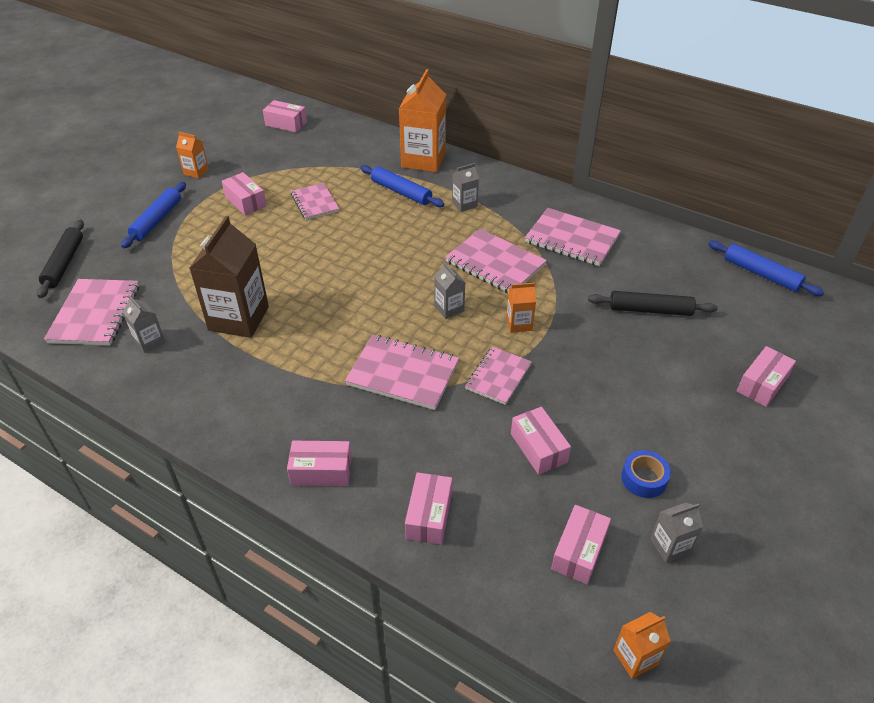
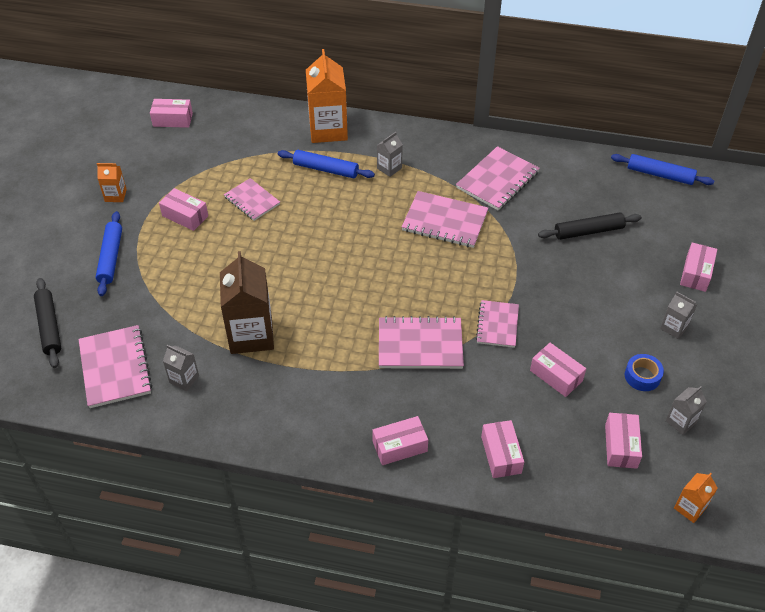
camera: 20 degrees left, 5 degrees up
(449, 308) = (427, 275): grey carton -> grey carton (674, 327)
(519, 324) = (491, 273): orange carton -> none
(572, 239) = (497, 180): pink notebook -> pink notebook turned 60 degrees counterclockwise

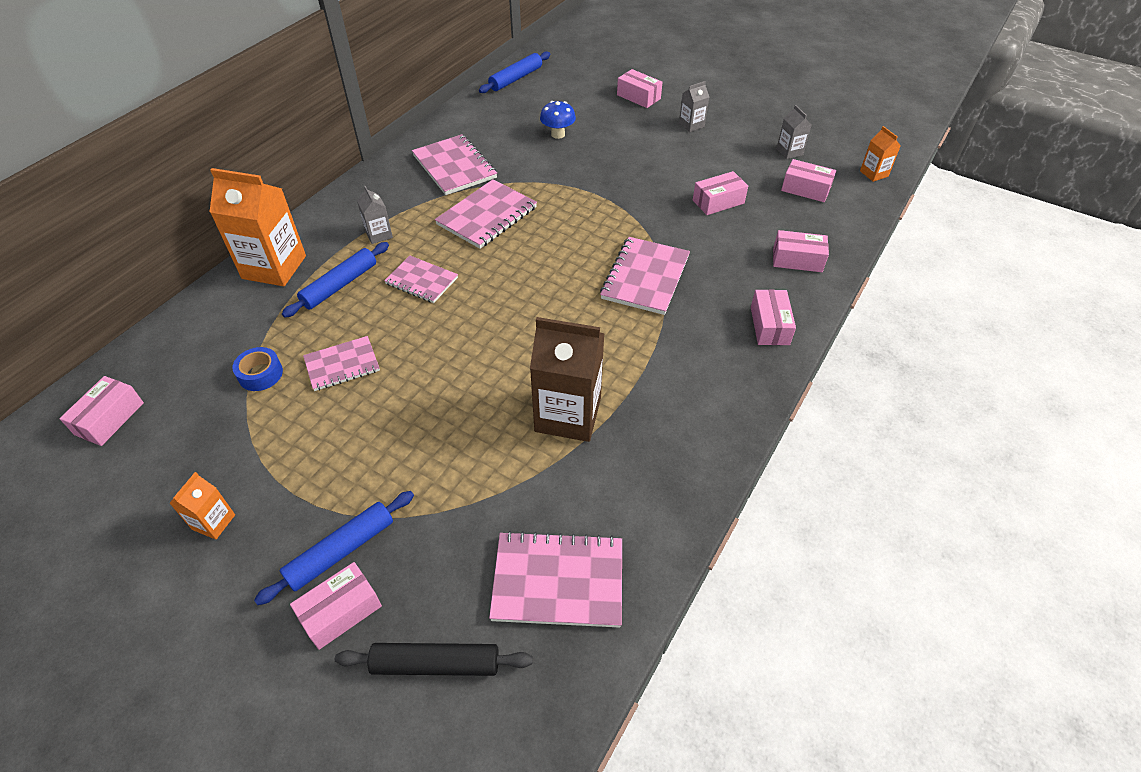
camera: 70 degrees left, 0 degrees up
(110, 257) = (341, 551): blue rolling pin -> blue rolling pin turned 60 degrees counterclockwise
(184, 379) = (610, 500): grey carton -> none
(185, 216) = (319, 442): pink box -> pink box (341, 611)
(497, 325) = (643, 219): pink notebook -> pink notebook (421, 281)
(588, 231) = (558, 134): black rolling pin -> blue mushroom
(642, 376) = (736, 156): blue tape -> blue tape (260, 374)

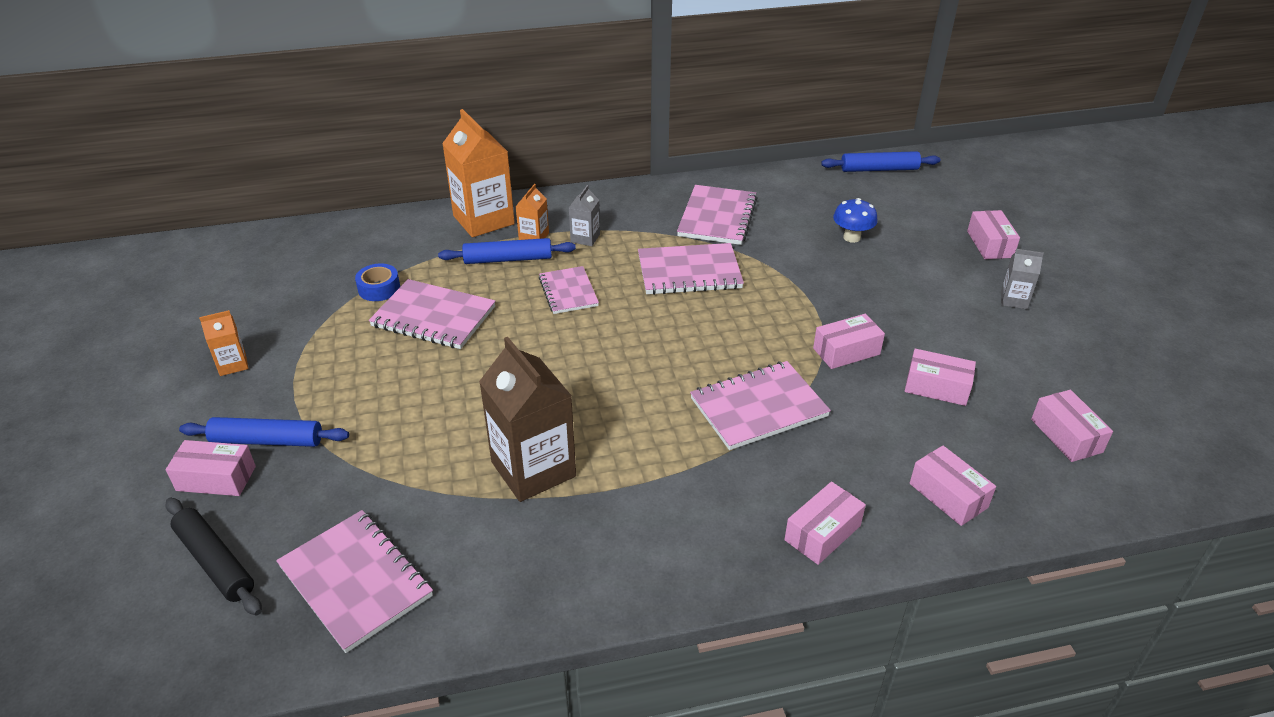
camera: 45 degrees right, 10 degrees down
(109, 418) = (268, 259): pink box -> pink box (846, 351)
(342, 365) = (433, 317): pink notebook -> pink notebook, size x1.54
(789, 152) = (1102, 388): grey carton -> none
(874, 173) = (1191, 473): orange carton -> orange carton (534, 237)

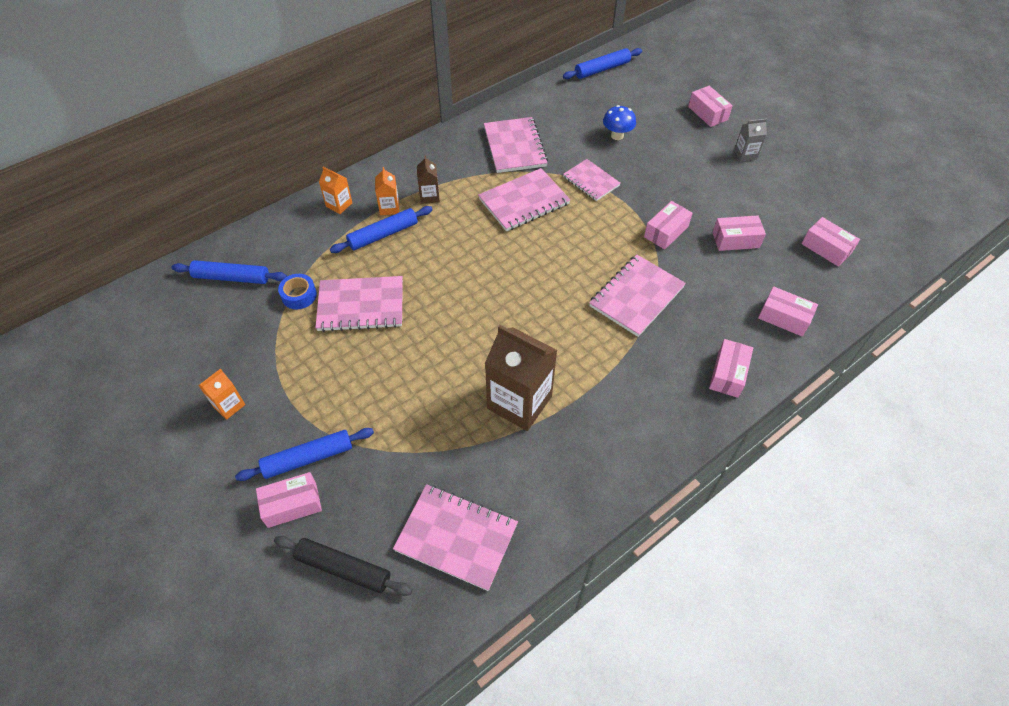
camera: 25 degrees left, 15 degrees up
(327, 253) = (231, 278): none -> blue rolling pin
(483, 220) = (339, 205): orange carton -> orange carton, size x0.48
(568, 292) = (448, 248): pink notebook -> pink notebook (591, 181)
(585, 238) = (429, 196): grey carton -> brown carton

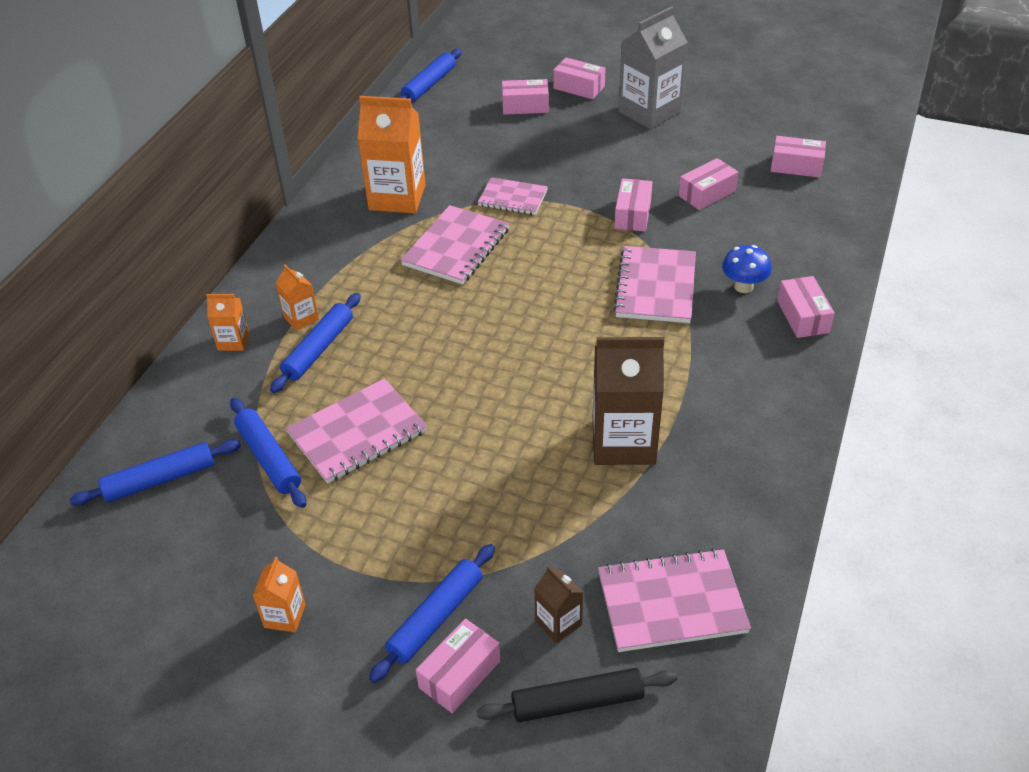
camera: 30 degrees left, 10 degrees down
(299, 295) = (269, 458): blue tape -> blue rolling pin
(429, 196) = (340, 286): brown carton -> brown carton (558, 623)
(514, 147) = (397, 197): pink notebook -> orange carton
(617, 135) = (502, 143): blue mushroom -> blue mushroom (743, 287)
(745, 154) = (649, 112): grey carton -> grey carton, size x2.07
(784, 318) = (810, 243): pink box -> pink box (525, 106)

